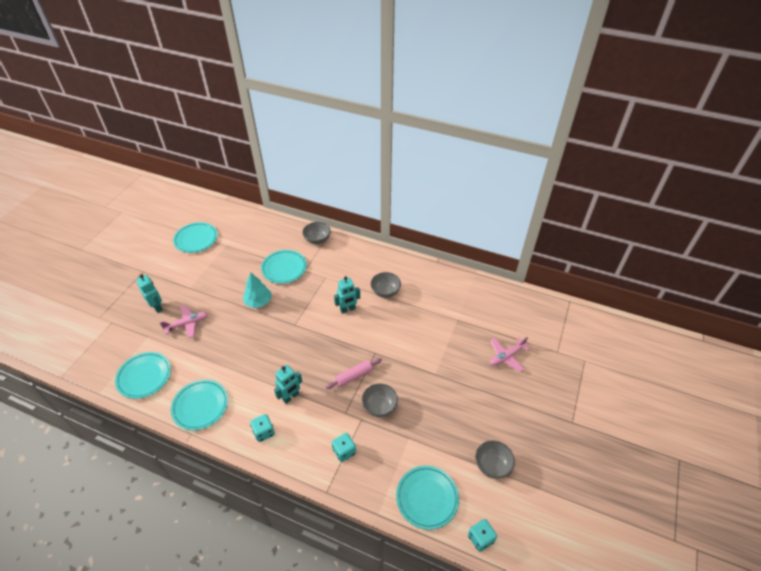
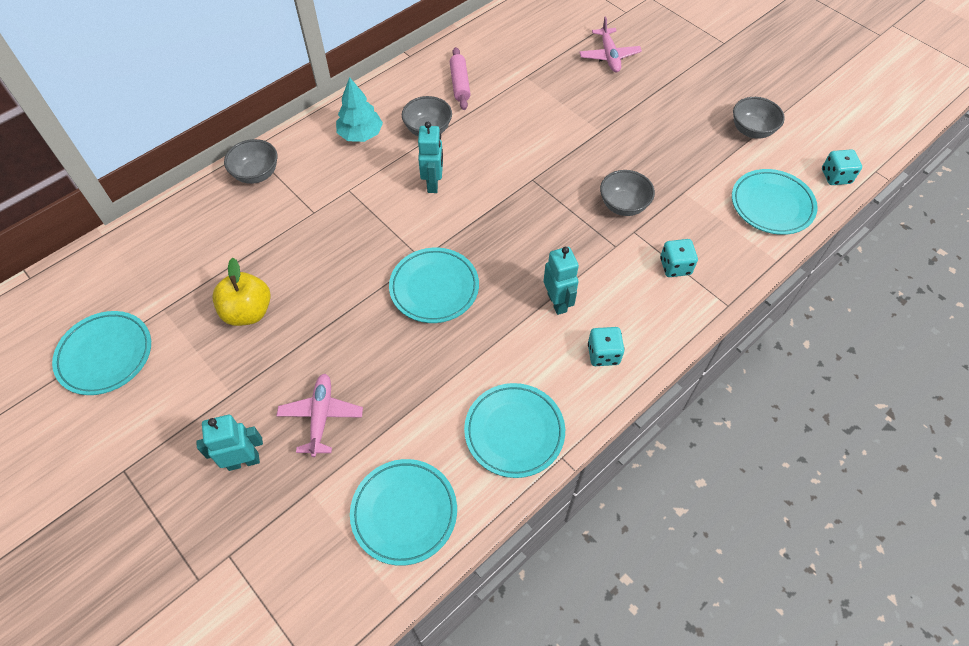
camera: 65 degrees left, 10 degrees up
(235, 273) = (248, 312): none -> yellow apple
(258, 302) = (340, 294): turquoise tree -> turquoise tree (361, 134)
(284, 268) = (289, 237): turquoise plate -> turquoise plate (434, 288)
(354, 376) = (559, 216): pink rolling pin -> pink rolling pin (460, 84)

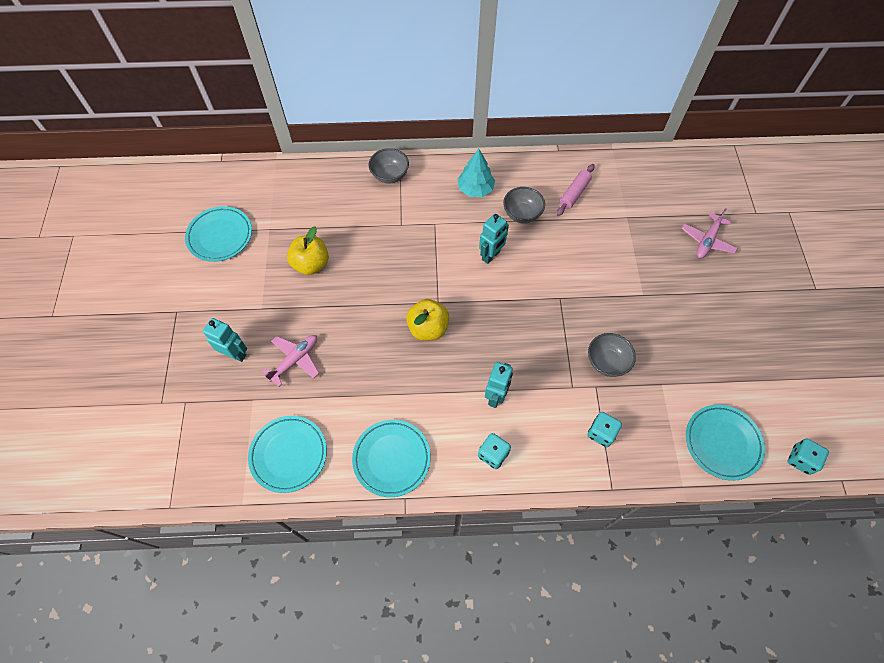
camera: 40 degrees right, 5 degrees up
(434, 288) = (428, 328): turquoise plate -> yellow apple
(751, 130) = (766, 375): grey bowl -> none

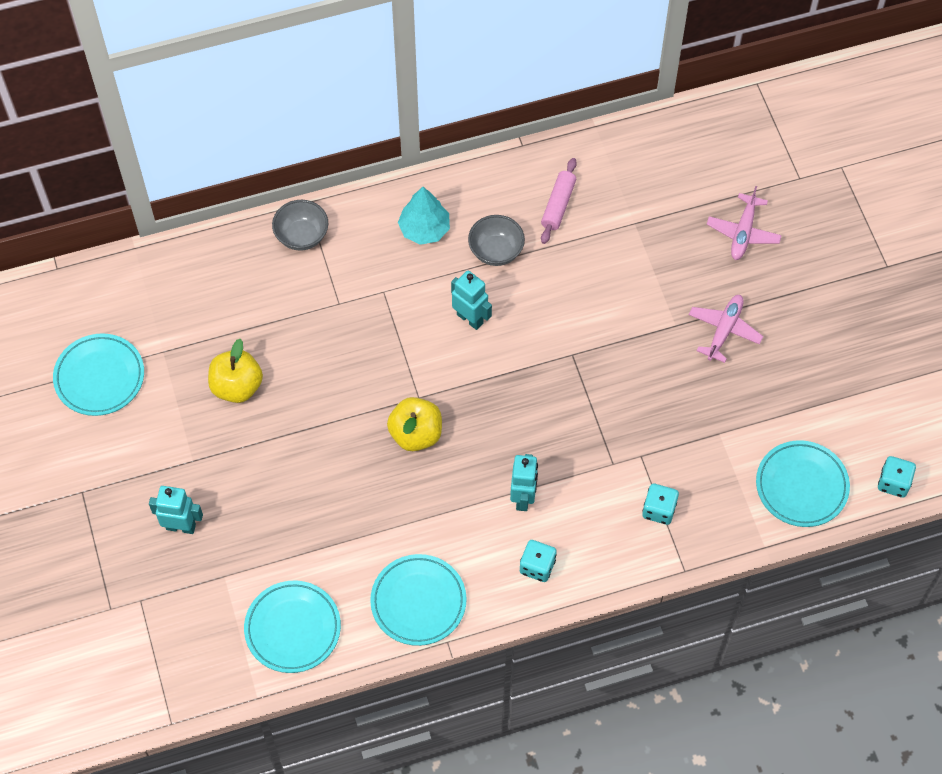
camera: 15 degrees left, 0 degrees up
(295, 360) = (260, 515): pink plane -> pink plane (724, 330)
(491, 255) = (470, 318): turquoise robot -> turquoise robot turned 75 degrees counterclockwise
(606, 362) = (648, 422): grey bowl -> none

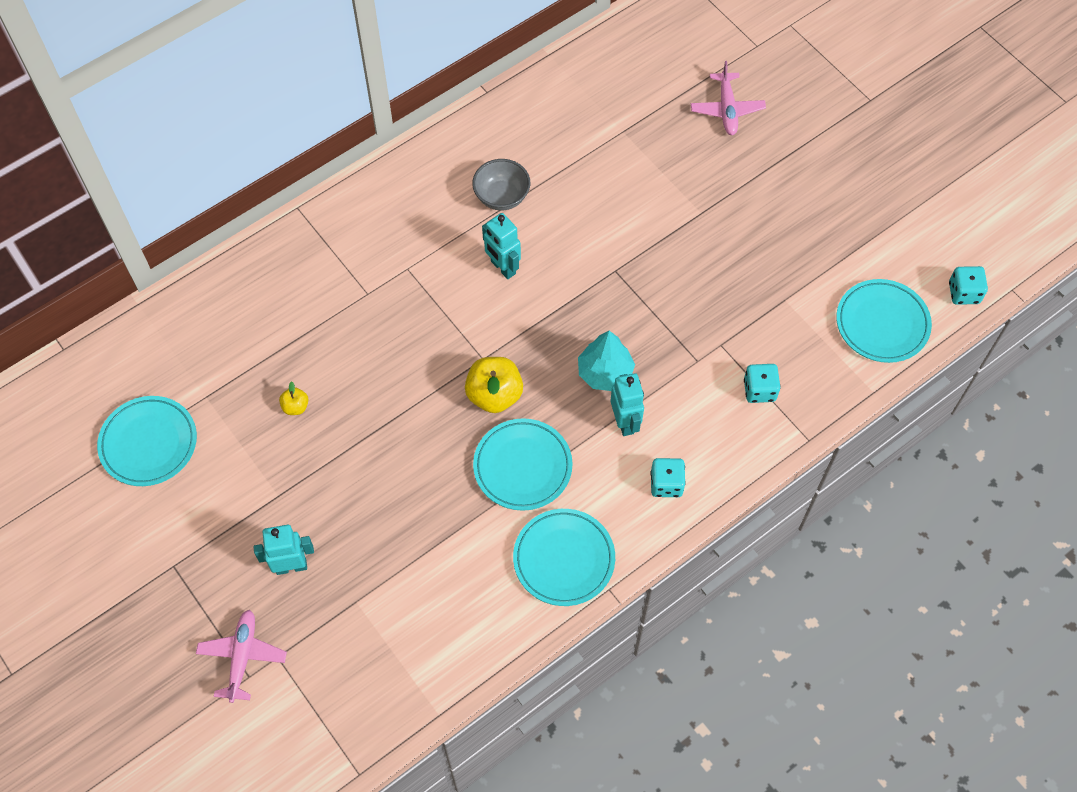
camera: 20 degrees left, 0 degrees up
(237, 386) = (295, 407): yellow apple -> yellow apple, size x0.50
(293, 628) = (447, 630): turquoise plate -> turquoise plate (522, 467)
(302, 236) = (305, 240): grey bowl -> none
(424, 229) = (424, 197): turquoise tree -> turquoise tree (605, 373)
(470, 318) = (502, 267): turquoise robot -> turquoise robot turned 150 degrees counterclockwise
(558, 205) = (544, 136): pink rolling pin -> none
(724, 330) = (748, 203): pink plane -> pink plane (242, 657)

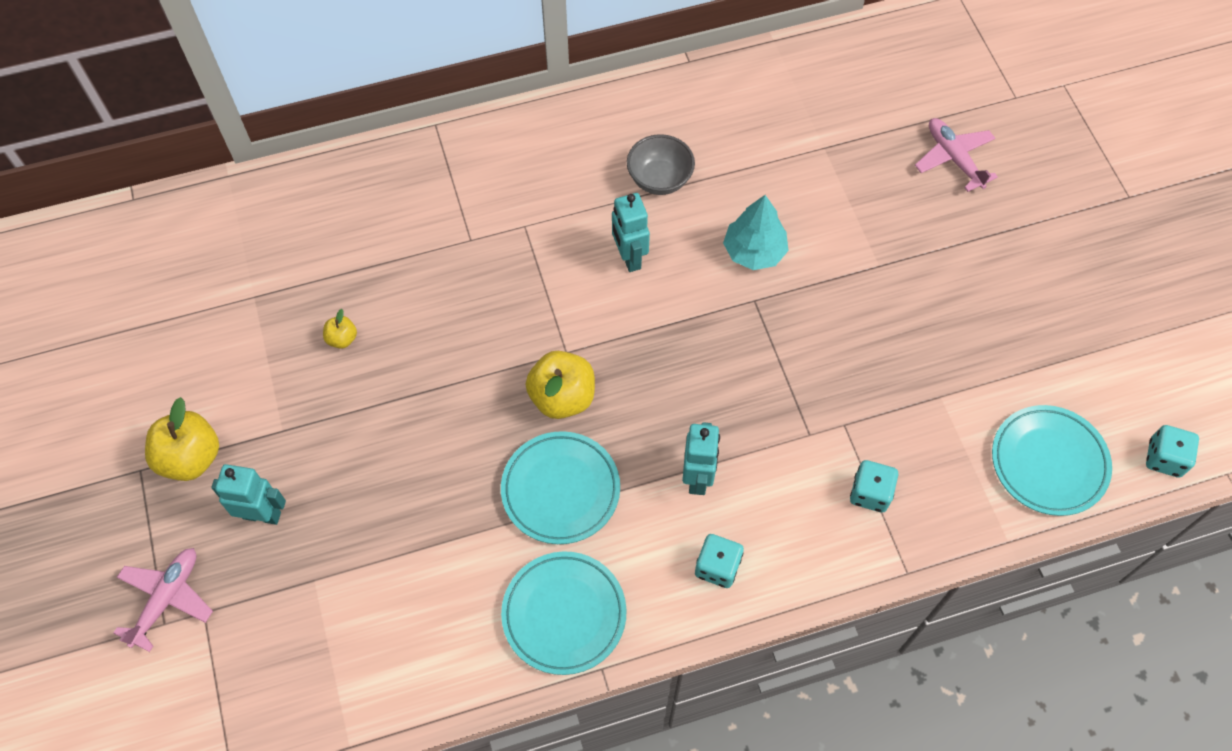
camera: 20 degrees right, 0 degrees up
(149, 443) = (174, 327): turquoise plate -> none
(211, 542) = (190, 457): none -> yellow apple
(605, 373) = (697, 413): turquoise tree -> turquoise tree (754, 251)
(727, 109) = (953, 158): pink plane -> pink plane turned 135 degrees clockwise

